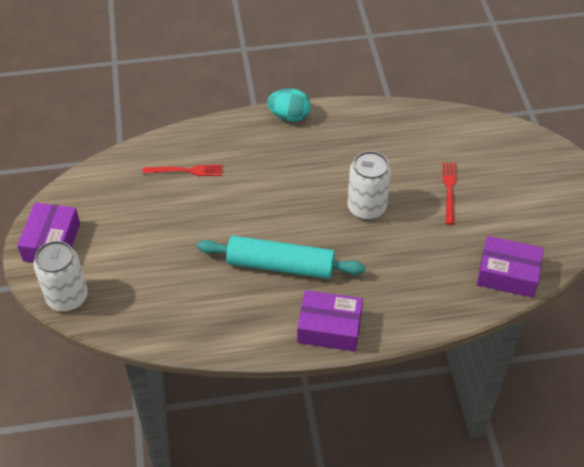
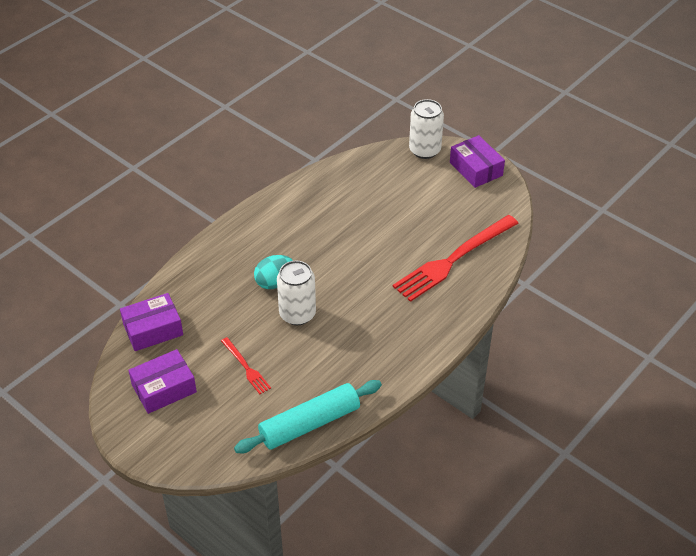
camera: 140 degrees right, 5 degrees down
(185, 171) = (454, 259): red fork -> red fork, size x2.13
(280, 265) = (318, 241): turquoise rolling pin -> turquoise rolling pin (310, 424)
(289, 116) = (431, 349): turquoise egg -> turquoise egg (274, 282)
(329, 328) = (249, 225): purple box -> purple box (164, 388)

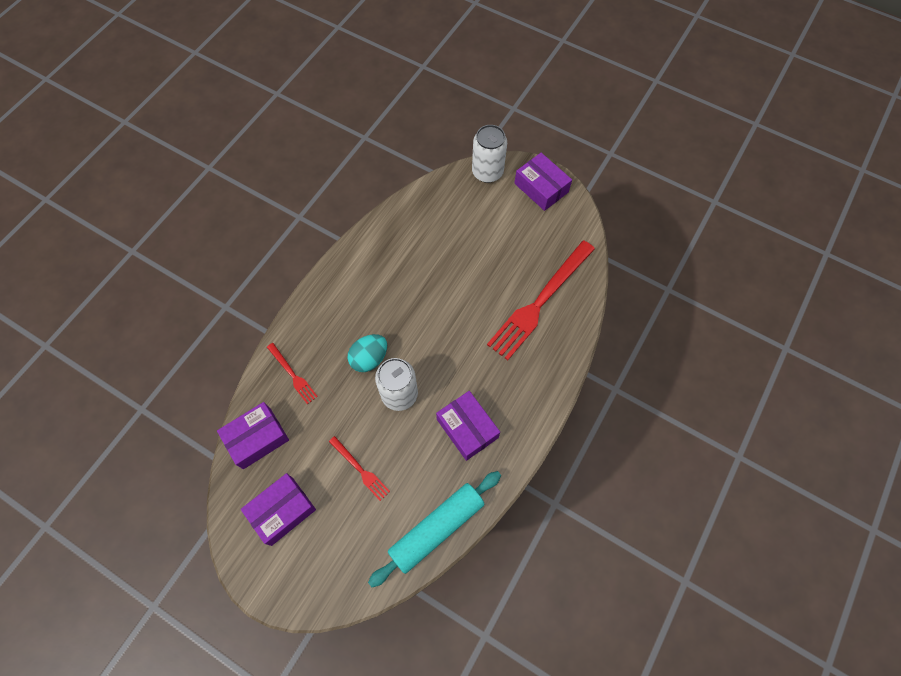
camera: 10 degrees left, 20 degrees up
(198, 285) = (292, 374): none -> red fork
(357, 350) = (467, 428): none -> purple box

